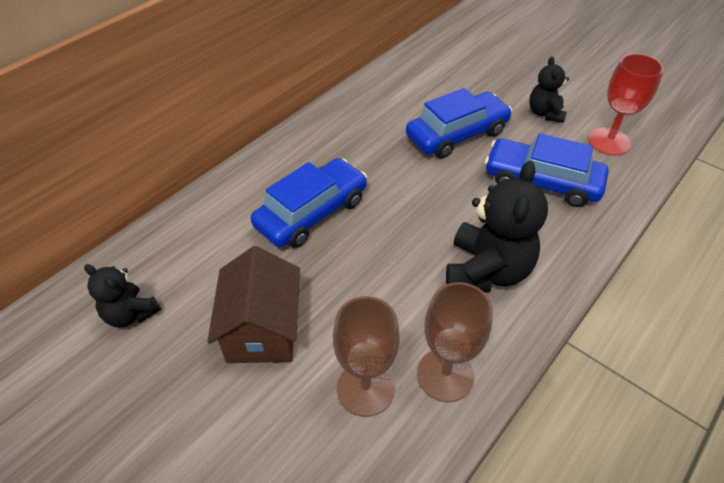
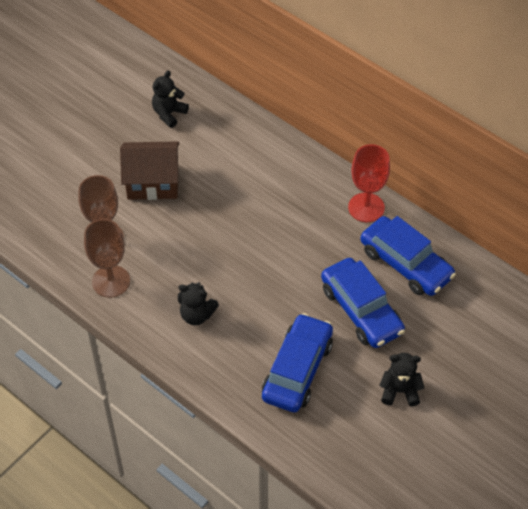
camera: 90 degrees right, 5 degrees up
(312, 213) = (258, 204): blue car -> blue car (405, 264)
(486, 271) = (197, 315): black teddy bear -> black teddy bear, size x0.57
(609, 141) = (357, 440): red goblet -> red goblet (366, 207)

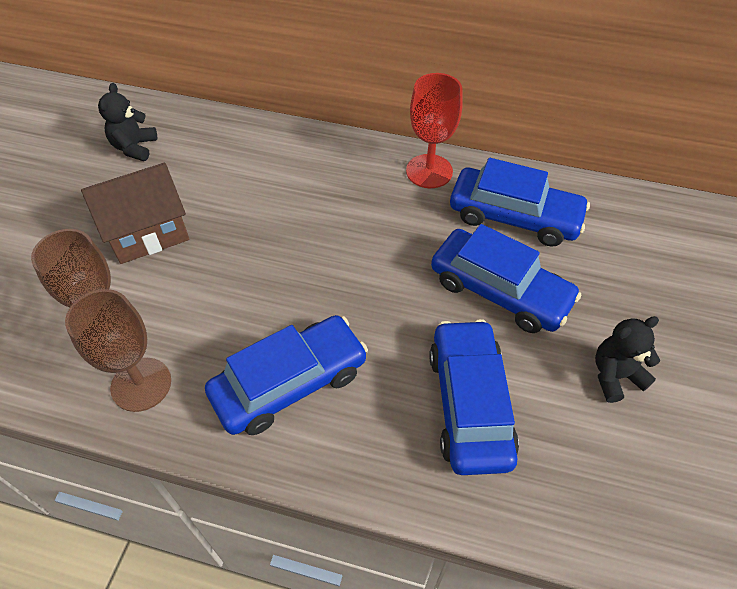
camera: 25 degrees left, 0 degrees up
(197, 315) = (290, 383): black teddy bear -> blue car

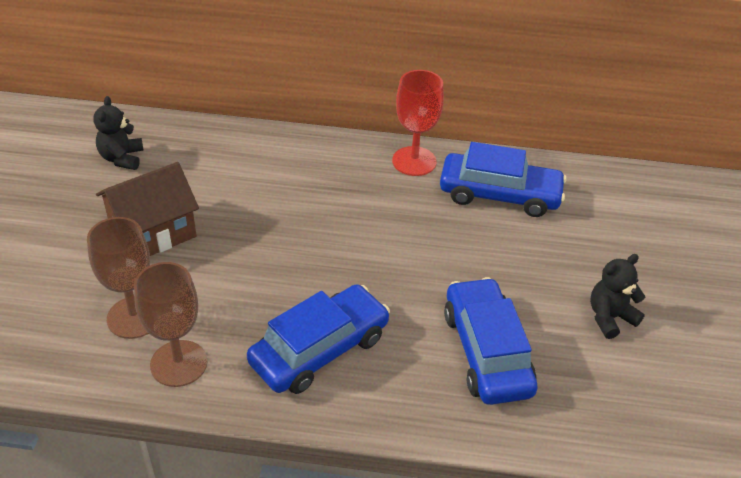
camera: 10 degrees left, 10 degrees down
(500, 291) = (497, 257): blue car -> none

